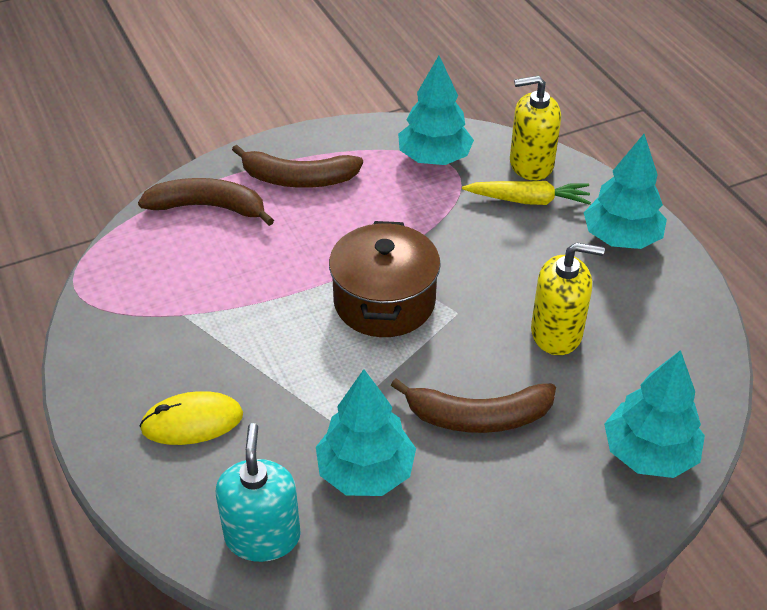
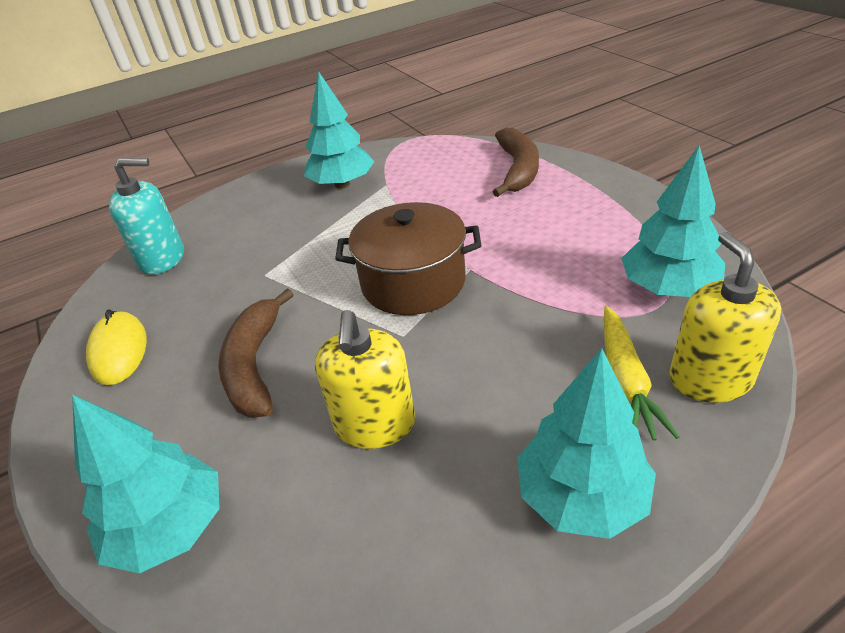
camera: 90 degrees right, 5 degrees down
(192, 422) = (276, 209): yellow mouse -> yellow mouse (119, 351)
(298, 179) = (579, 205): brown banana -> none
(365, 472) = (207, 300): turquoise tree -> turquoise tree (342, 184)

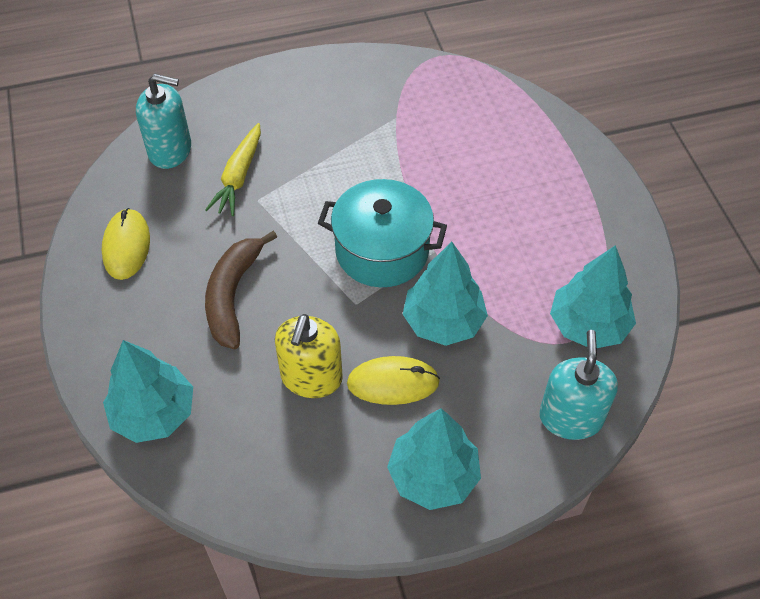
camera: 10 degrees right, 15 degrees up
(342, 184) = (354, 103): turquoise tree -> turquoise tree (443, 322)
(413, 282) = (382, 251): brown pot -> turquoise pot
(478, 402) = (393, 382): none -> yellow mouse
(518, 169) = (529, 139): brown banana -> none
(625, 381) = (508, 400): yellow carrot -> yellow carrot (239, 177)
(710, 379) = (570, 417): yellow soap dispenser -> turquoise soap dispenser

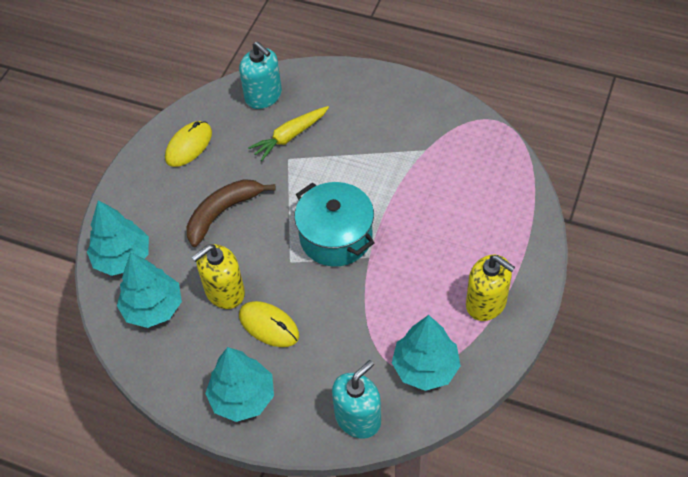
camera: 40 degrees right, 0 degrees up
(443, 322) = (333, 307): turquoise tree -> turquoise tree (153, 308)
(587, 229) = (486, 303): none -> yellow soap dispenser

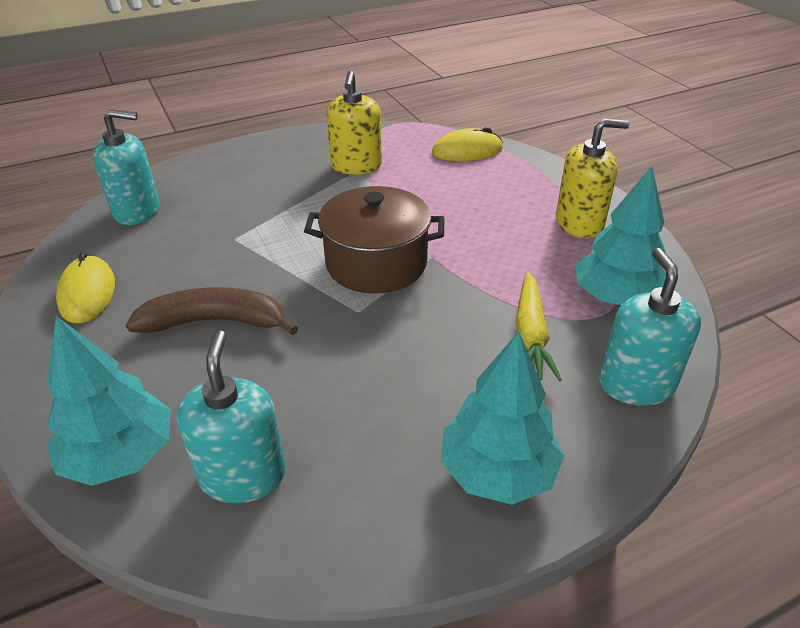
camera: 50 degrees left, 15 degrees down
(153, 308) = (243, 475): turquoise tree -> turquoise soap dispenser
(222, 213) = (215, 322): brown banana -> brown banana turned 90 degrees clockwise
(224, 292) = (320, 387): yellow soap dispenser -> yellow soap dispenser (356, 166)
(269, 325) = (419, 379): yellow mouse -> yellow mouse (467, 151)
(290, 137) = (212, 223): yellow carrot -> yellow carrot (531, 335)
(336, 237) = (376, 263): turquoise pot -> brown pot

